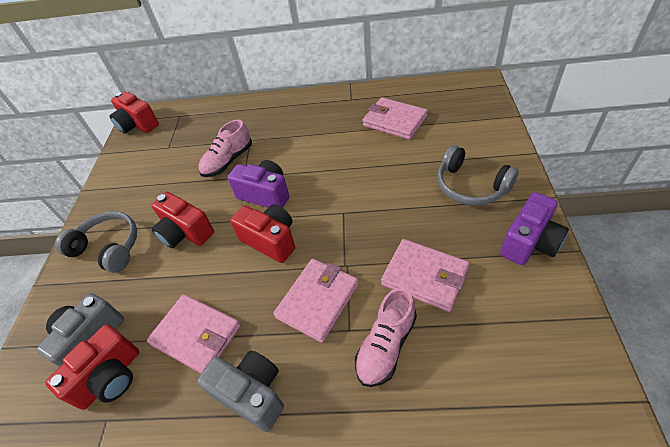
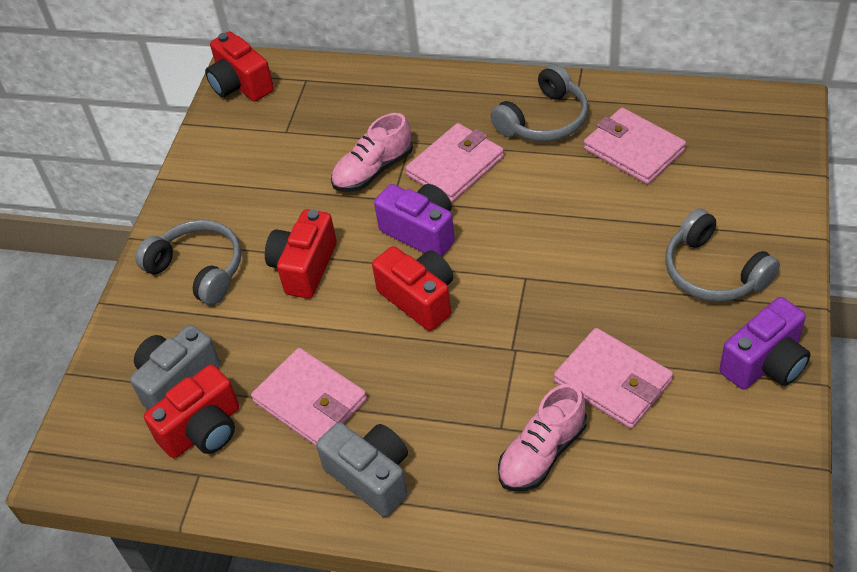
camera: 10 degrees right, 0 degrees up
(186, 233) = (304, 267): red camera -> red camera turned 60 degrees clockwise
(318, 301) = (468, 387): pink wallet -> pink wallet (455, 166)
(334, 113) = (544, 120): none -> grey headphones

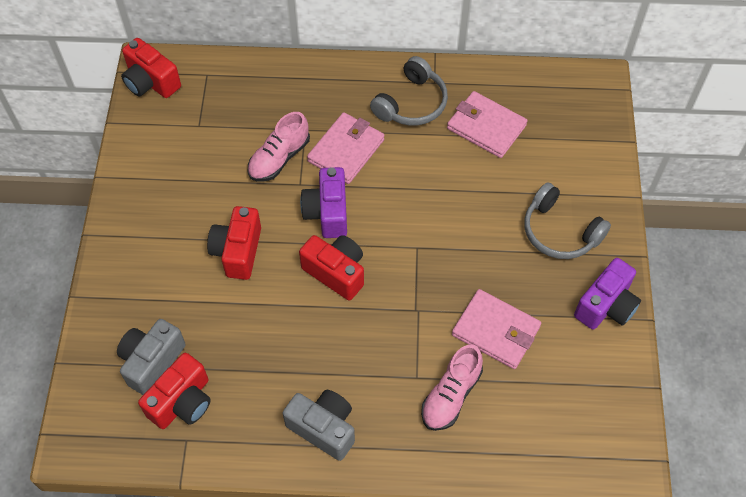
camera: 15 degrees left, 10 degrees up
(198, 269) = (149, 260): grey headphones -> none
(310, 401) = (264, 368): pink wallet -> none
(421, 232) = (327, 212): purple camera -> purple camera turned 120 degrees counterclockwise

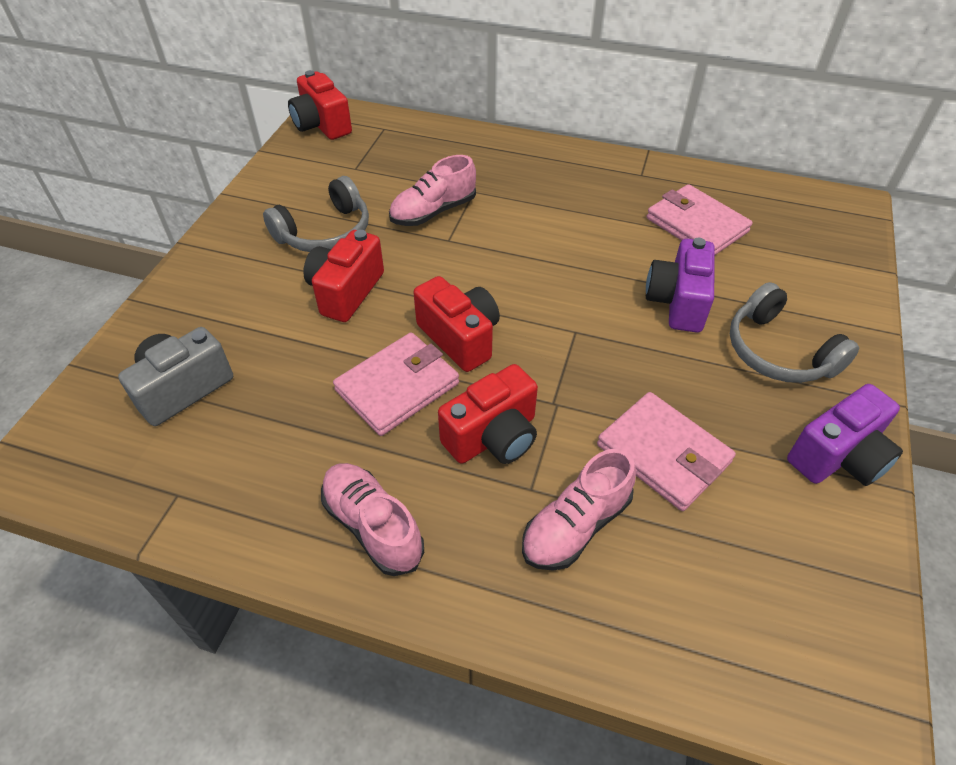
camera: 15 degrees right, 10 degrees down
(182, 402) = (196, 445): red camera -> red camera (493, 436)
(323, 428) = (373, 526): grey camera -> pink shoe
(327, 212) = (472, 273): purple camera -> purple camera (677, 302)
(346, 150) = (515, 218): pink wallet -> pink wallet (397, 387)
(411, 103) = (608, 188): grey headphones -> grey headphones (325, 232)

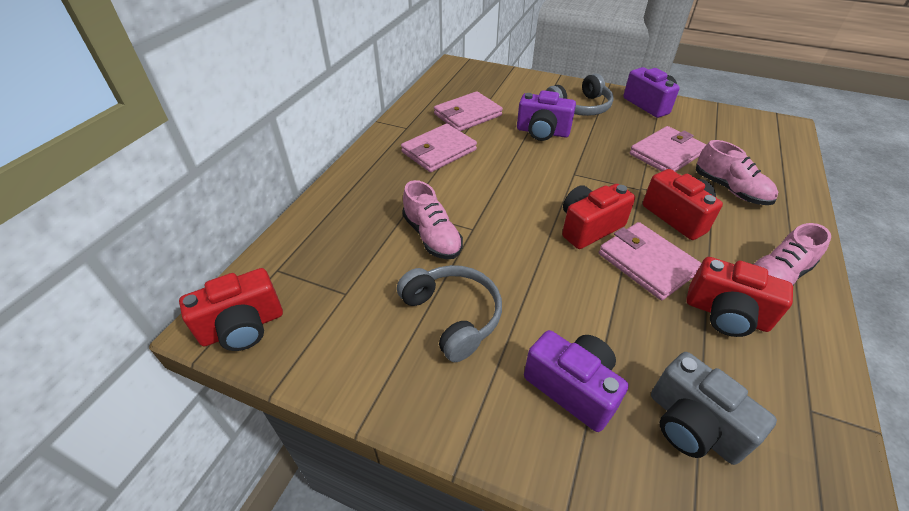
camera: 85 degrees left, 5 degrees down
(236, 308) = (572, 388): none -> purple camera
(346, 292) = (541, 297): red camera -> red camera (726, 314)
(595, 205) = (439, 151): none -> pink wallet

